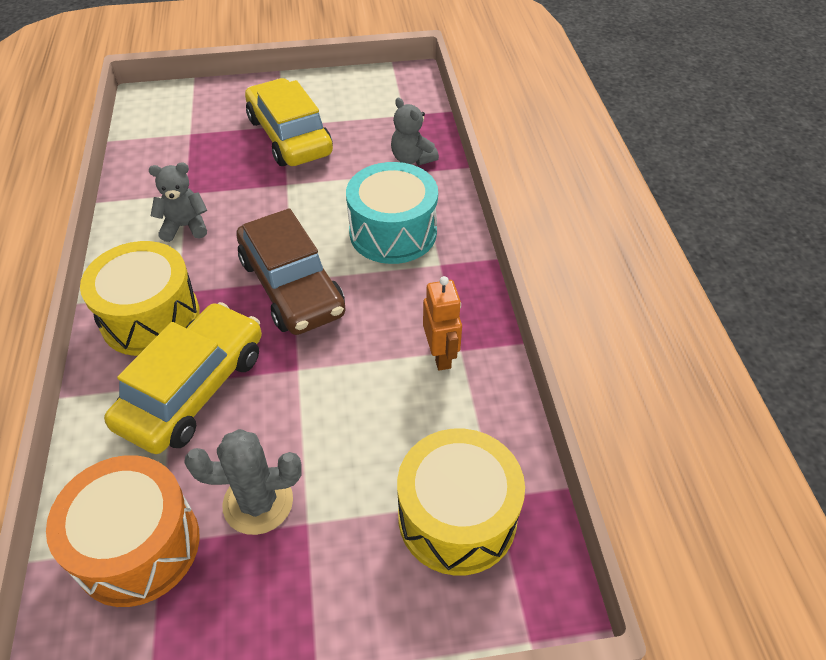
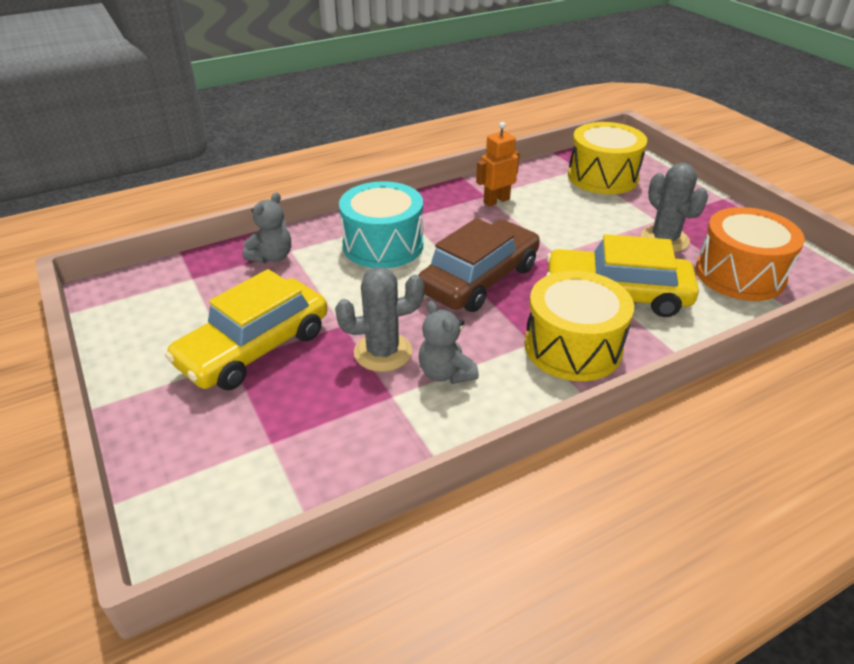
camera: 110 degrees left, 10 degrees down
(235, 198) = (383, 352): none -> grey cactus

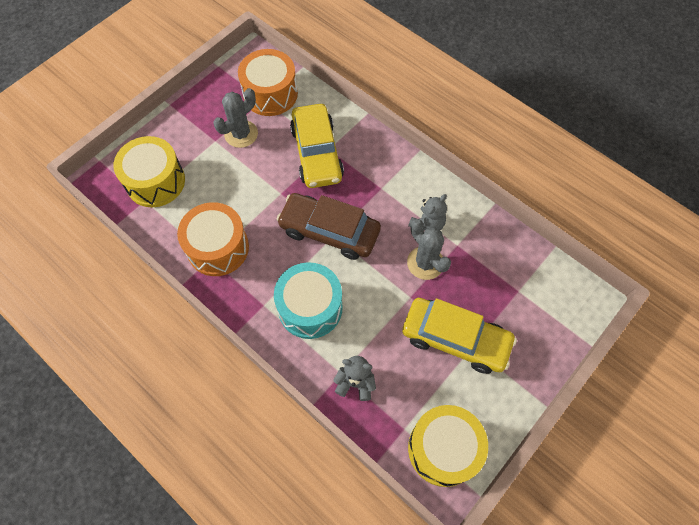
camera: 110 degrees left, 25 degrees up
(496, 201) = (218, 248): orange robot -> orange drum
(573, 347) = (377, 167): yellow drum -> yellow drum (443, 449)

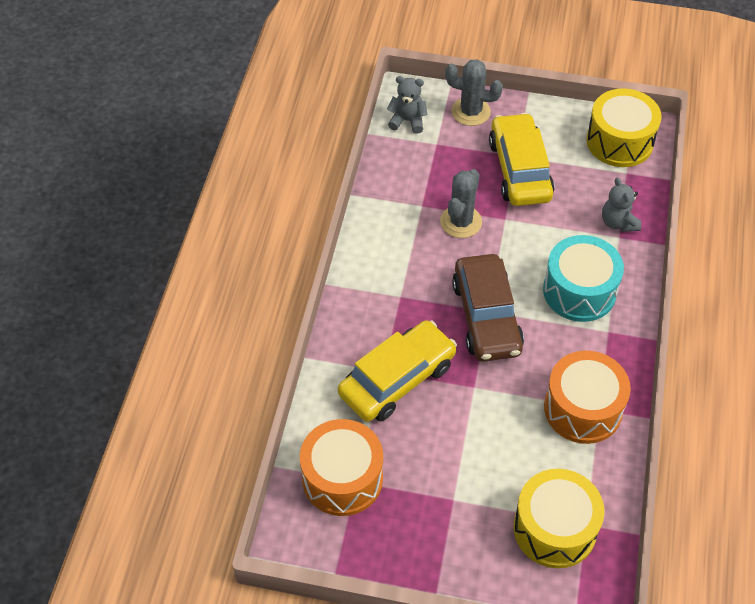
camera: 120 degrees left, 10 degrees down
(241, 134) = (424, 475): grey cactus -> grey cactus (470, 112)
(427, 224) = (416, 238): grey teddy bear -> grey teddy bear (407, 121)

